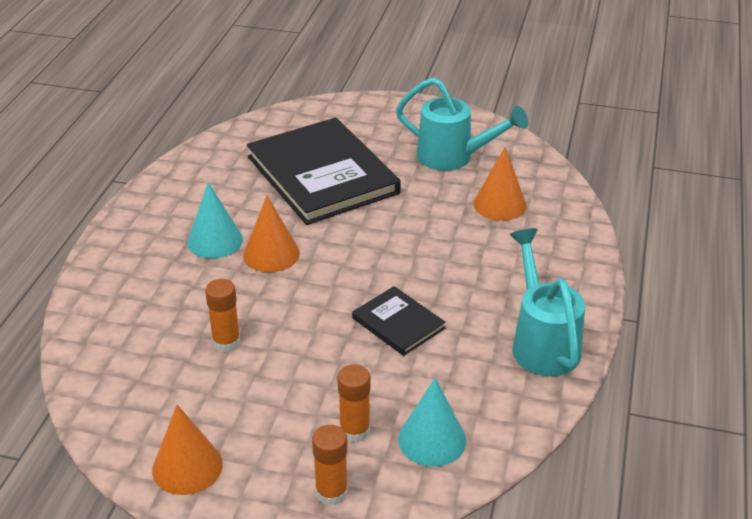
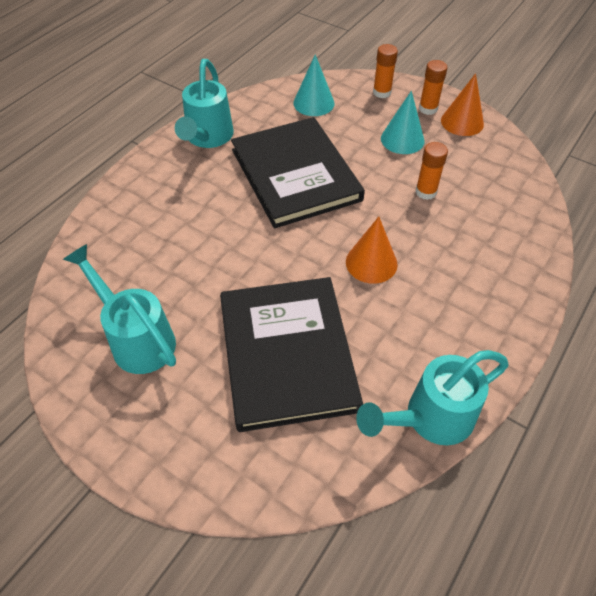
camera: 160 degrees left, 15 degrees up
(192, 165) = (429, 419): none -> turquoise watering can
(215, 241) = (420, 292): turquoise cone -> turquoise cone (402, 139)
(354, 430) = (356, 117): orange glue stick -> orange glue stick (428, 109)
(398, 323) = (295, 174): black book -> black book, size x2.11
(500, 204) = (141, 261): orange cone -> none

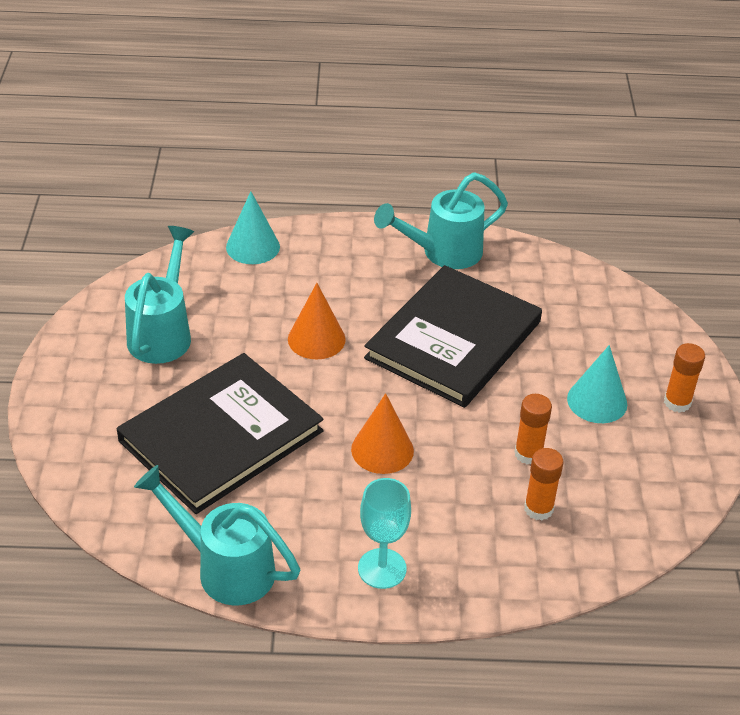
camera: 55 degrees right, 10 degrees down
(313, 103) = (582, 304): turquoise cone -> turquoise cone (253, 246)
(382, 92) = (663, 351): orange glue stick -> orange glue stick (538, 509)
(462, 122) = (685, 442): orange cone -> orange cone (316, 339)
(484, 318) = (382, 568): none -> turquoise goblet

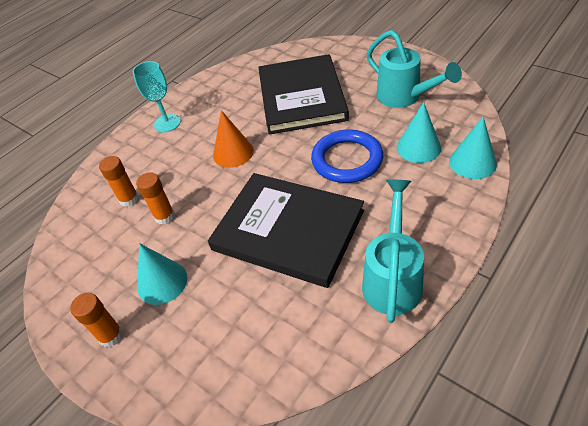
camera: 135 degrees right, 5 degrees up
(224, 567) = (223, 77): turquoise watering can -> none
(255, 290) = (418, 147): none -> turquoise cone
(316, 339) = (347, 160): orange cone -> blue ring
(454, 340) = (288, 231): black book -> black book turned 45 degrees counterclockwise

